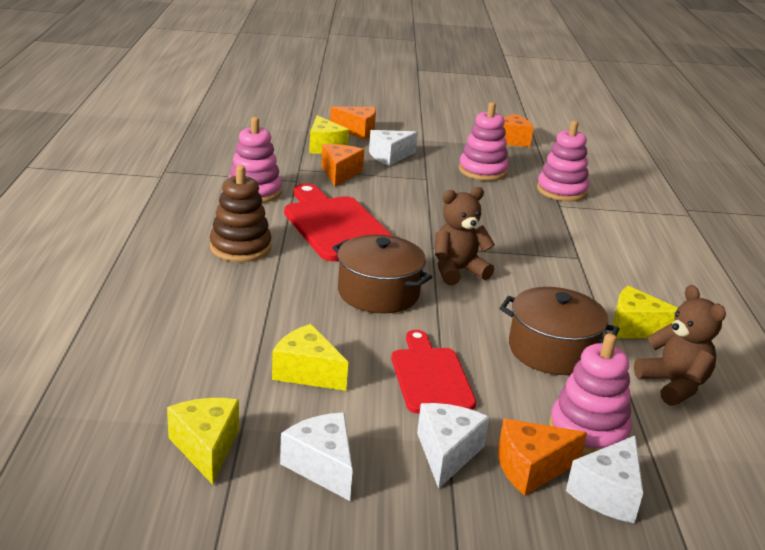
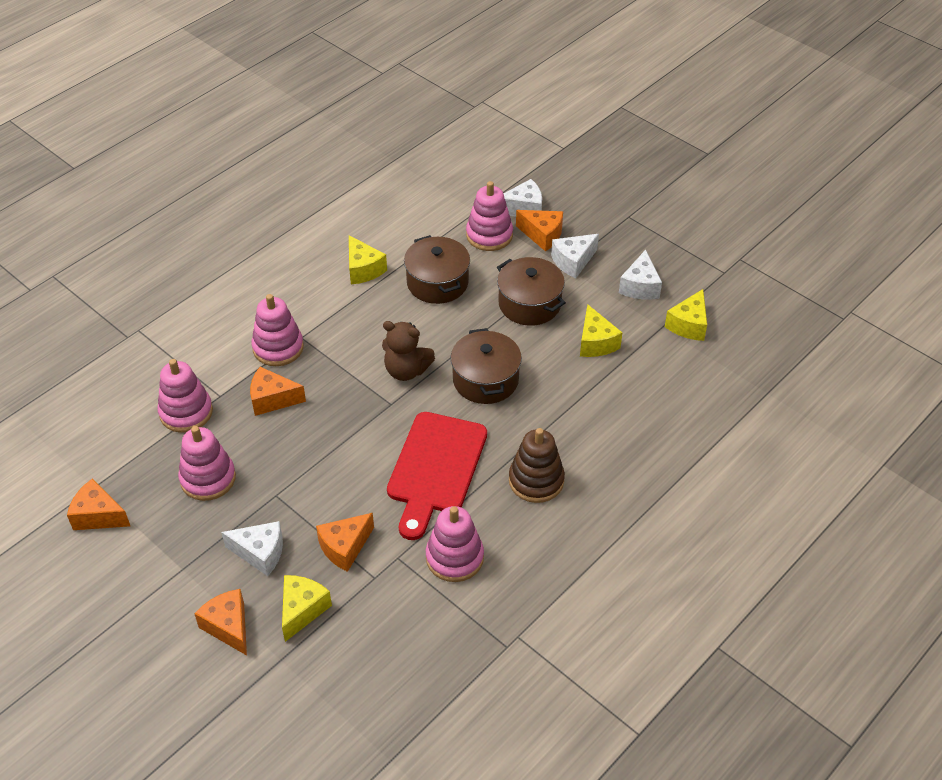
camera: 135 degrees left, 20 degrees up
(430, 376) = (529, 304): red cutting board -> brown pot
(522, 216) = (272, 399): none -> orange cheese
(580, 244) = (278, 348): none -> pink stacking toy
(673, 385) = (405, 231): brown teddy bear -> none

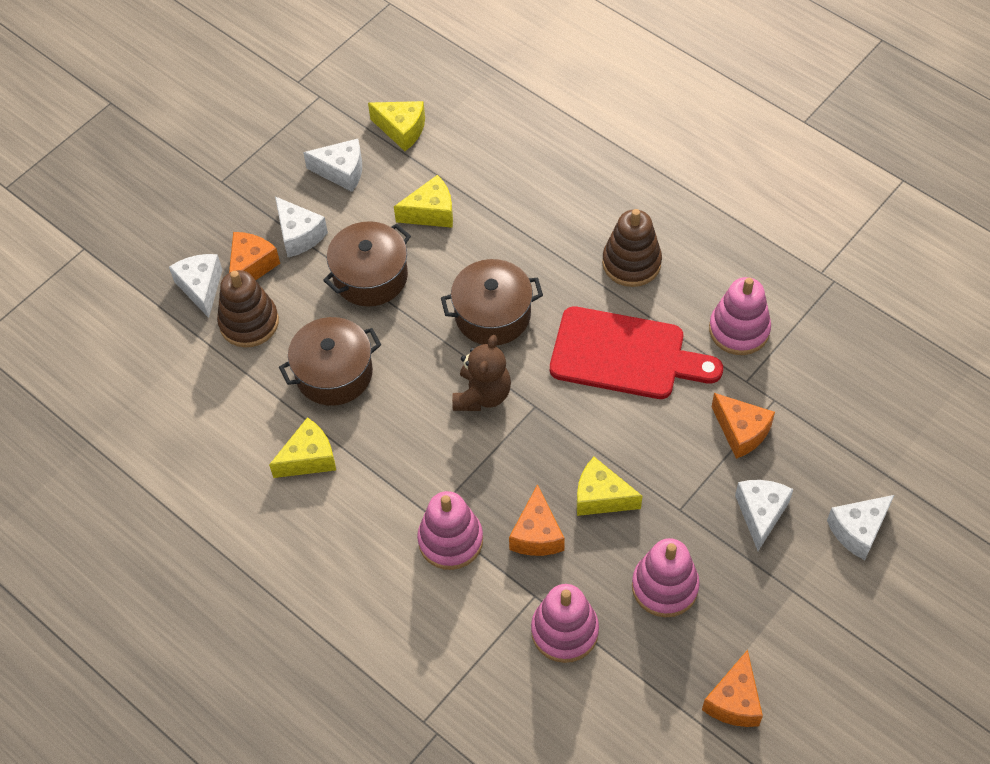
camera: 90 degrees left, 10 degrees up
(228, 626) = (858, 530): orange cheese -> white cheese
(302, 610) = (825, 462): yellow cheese -> yellow cheese (601, 497)
(489, 235) = (249, 322): pink stacking toy -> brown stacking toy

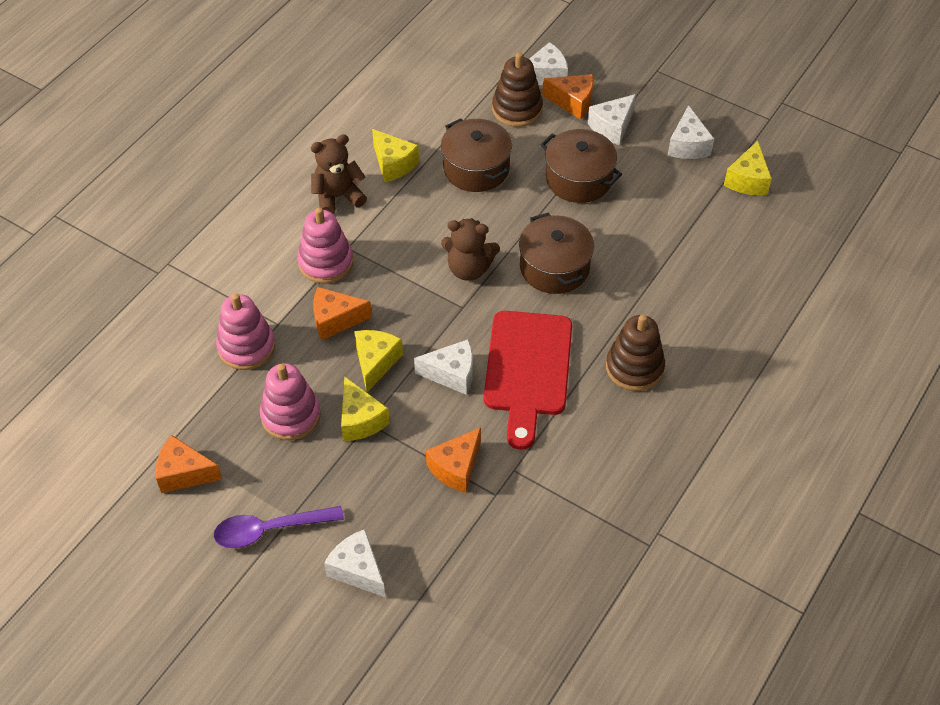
camera: 80 degrees right, 5 degrees down
(350, 522) = (338, 197): none -> brown teddy bear
(431, 213) = (657, 212): yellow cheese -> yellow cheese (360, 420)
(739, 330) = (572, 461): pink stacking toy -> none
(761, 514) = (369, 487): white cheese -> white cheese (452, 374)
(809, 612) = (270, 530): none -> purple spoon

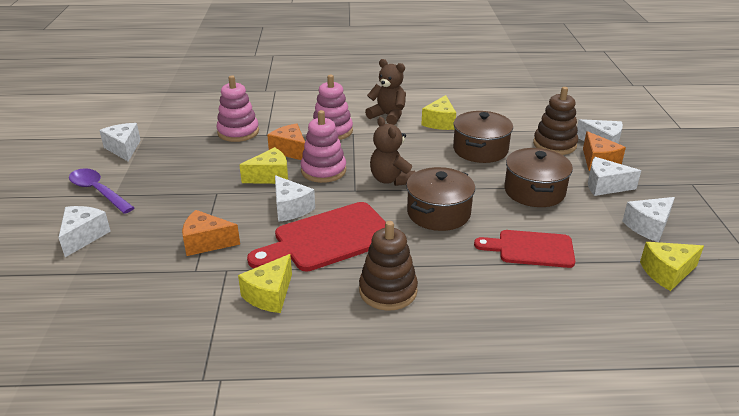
camera: 55 degrees right, 20 degrees down
(184, 473) = (124, 149): orange cheese -> white cheese
(291, 415) = (197, 164): pink stacking toy -> pink stacking toy (323, 171)
(360, 420) = (216, 189): yellow cheese -> yellow cheese (270, 295)
(655, 240) = (531, 249): none -> red cutting board

